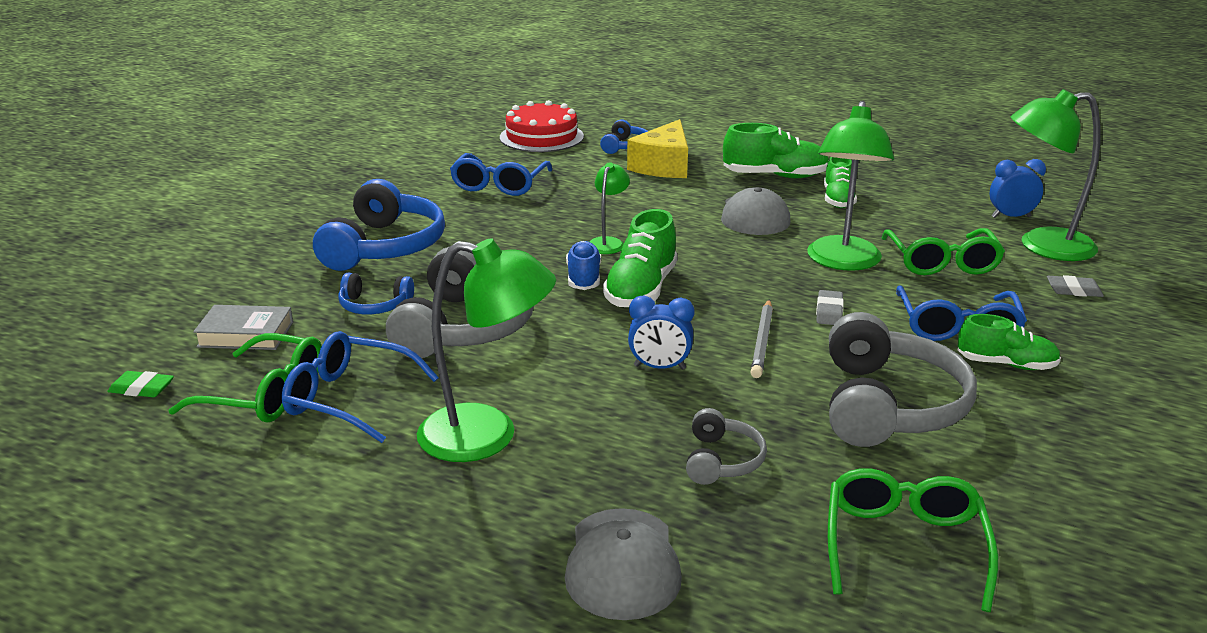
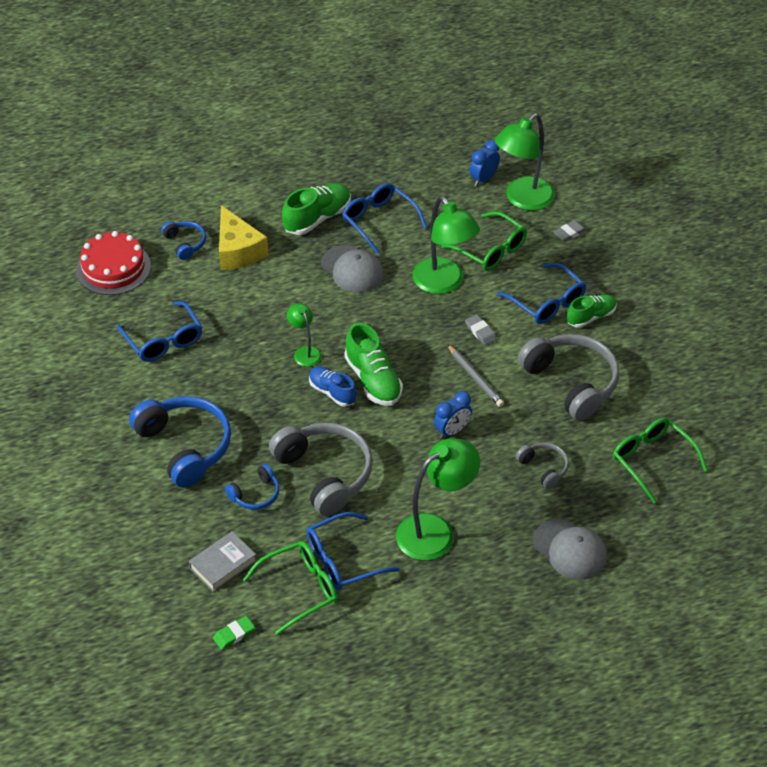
camera: 45 degrees left, 20 degrees up
(838, 199) = (379, 221): green shoe -> blue glasses

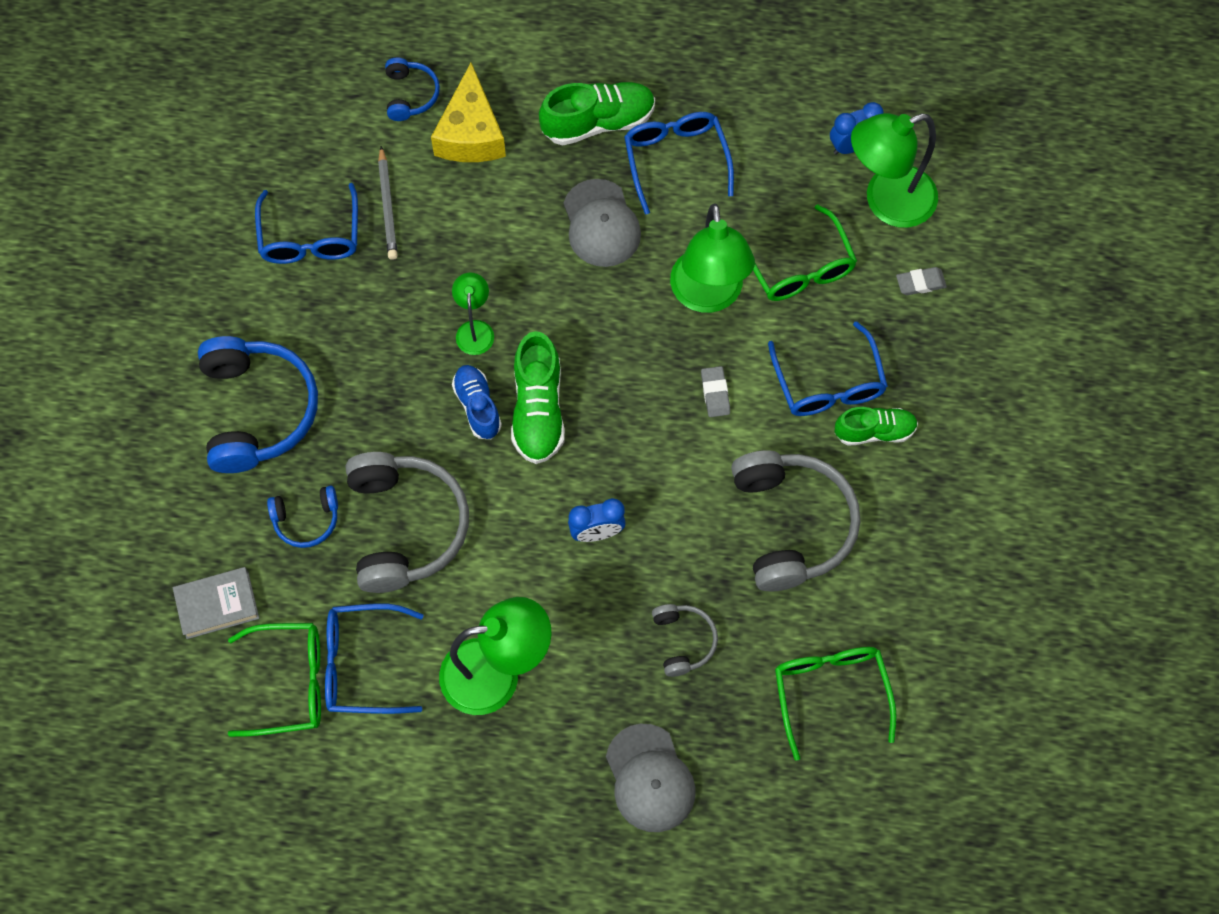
camera: 25 degrees right, 20 degrees up
(113, 268) = (304, 97): red cake -> none
(234, 634) = (181, 711): green eraser -> none
(475, 378) = (669, 463): grey pencil -> grey pencil (387, 206)

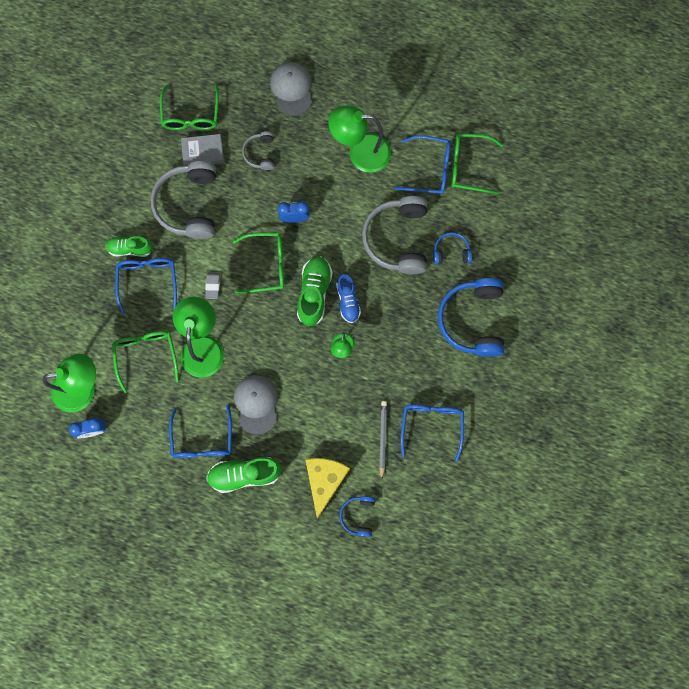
camera: 170 degrees left, 10 degrees up
(217, 605) = (503, 213): grey book -> grey book (203, 152)
(630, 443) = (266, 265): none -> green glasses
(920, 283) = (78, 333): grey eraser -> none

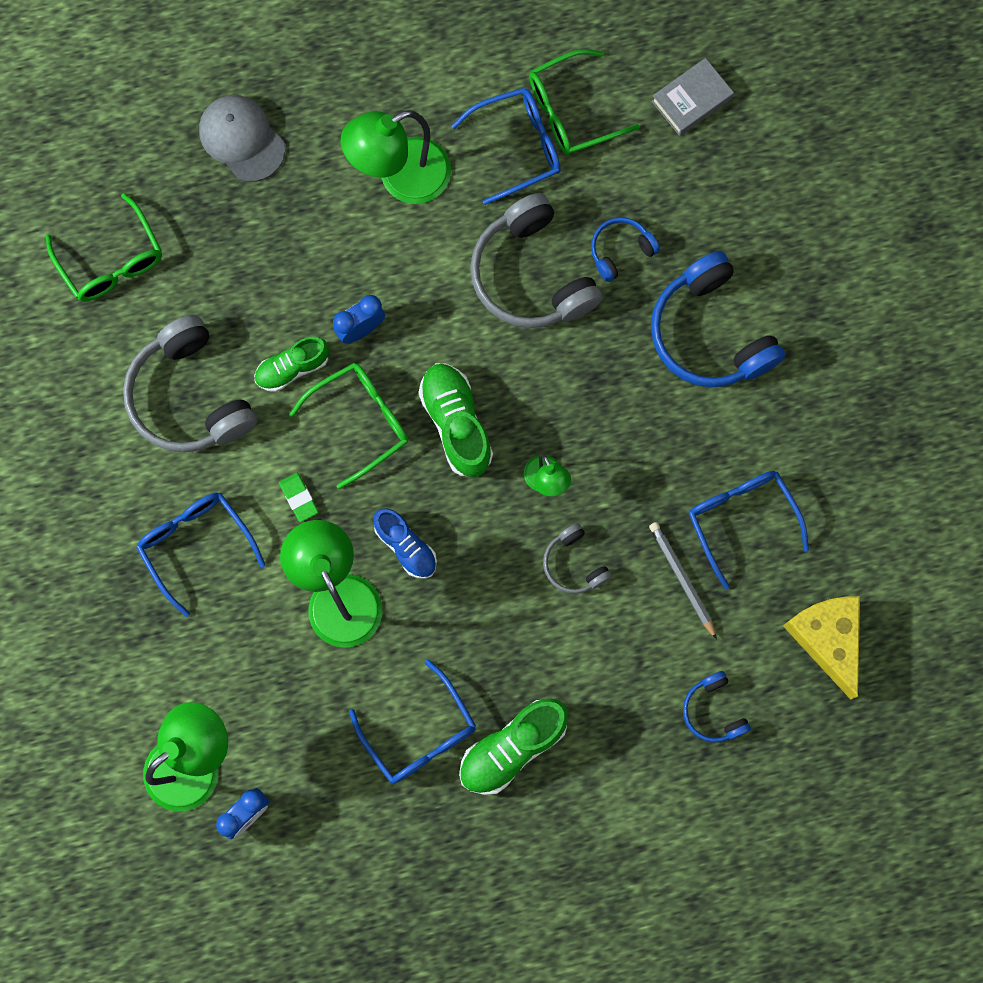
camera: 30 degrees left, 0 degrees up
(130, 248) = (139, 512): green shoe -> green shoe (292, 368)
(146, 355) = (260, 657): green glasses -> none
(203, 152) = (163, 306): grey book -> grey book (691, 100)
(213, 286) = (299, 498): grey eraser -> green eraser
(256, 404) = (468, 635): grey cap -> none
(260, 153) = (252, 260): grey headphones -> grey headphones (574, 564)
(325, 480) = (635, 688): yellow cheese -> yellow cheese (827, 638)
(348, 301) = (512, 407): blue shoe -> blue shoe (406, 546)

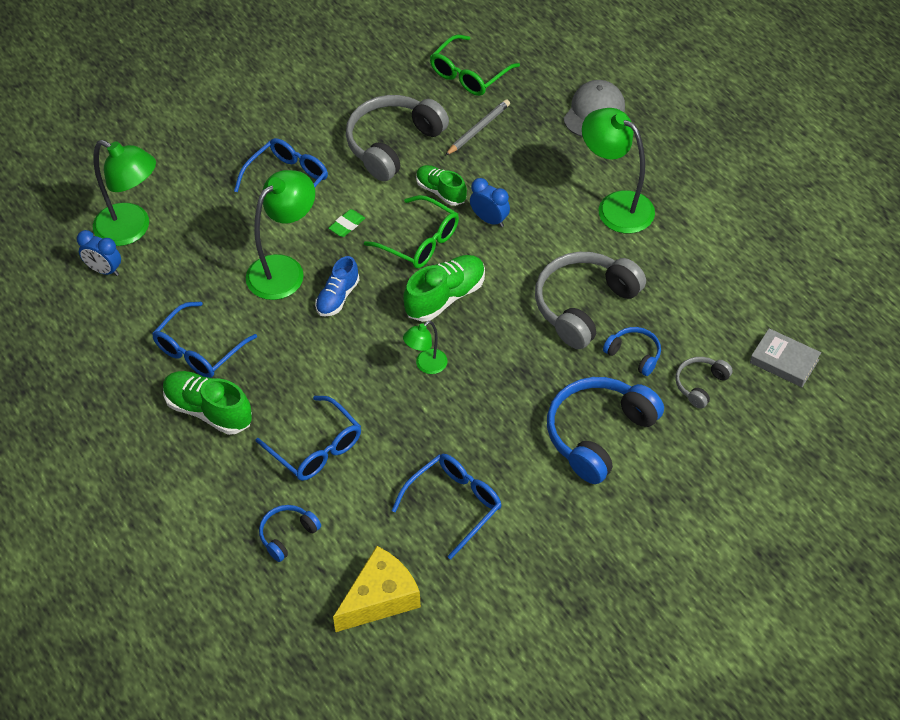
camera: 70 degrees right, 25 degrees down
(517, 147) = (680, 265): blue glasses -> blue glasses (316, 448)
(571, 111) = (728, 289): green glasses -> none
(574, 564) = (369, 404): grey headphones -> grey headphones (700, 385)
(682, 578) = (388, 479): grey pencil -> grey pencil (478, 129)

